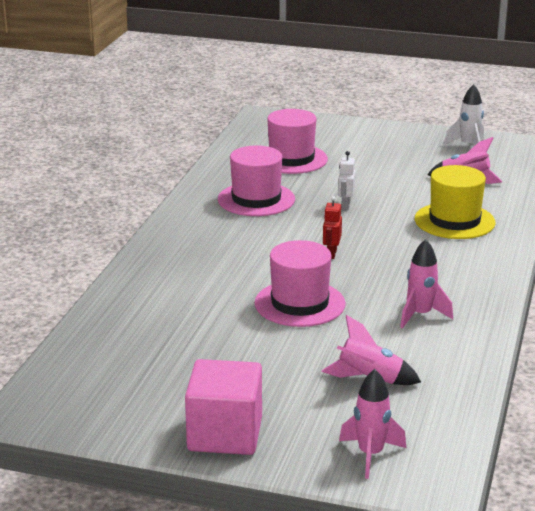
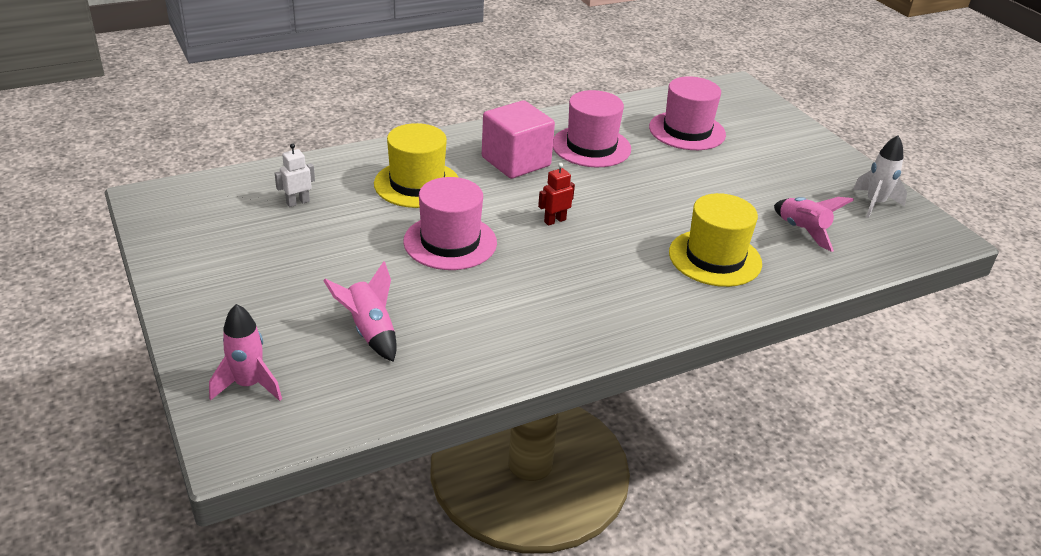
camera: 45 degrees right, 10 degrees up
(199, 285) = (417, 184): none -> yellow hat
(225, 434) = (207, 296): pink cube -> pink cube (516, 161)
(345, 205) = (650, 190): white robot -> white robot (298, 202)
(420, 315) = (514, 313): pink rocket -> none

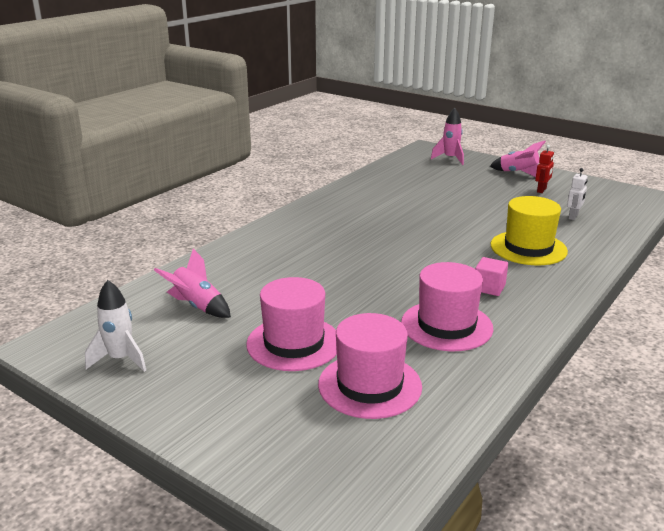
camera: 155 degrees right, 10 degrees down
(370, 332) = (430, 182): pink rocket -> pink rocket (518, 173)
(450, 242) = (451, 224): pink hat -> pink hat (294, 343)
(516, 161) = (489, 288): pink cube -> pink cube, size x0.51
(554, 220) = (402, 254): red robot -> red robot (541, 190)
(715, 258) = (265, 265): yellow hat -> none

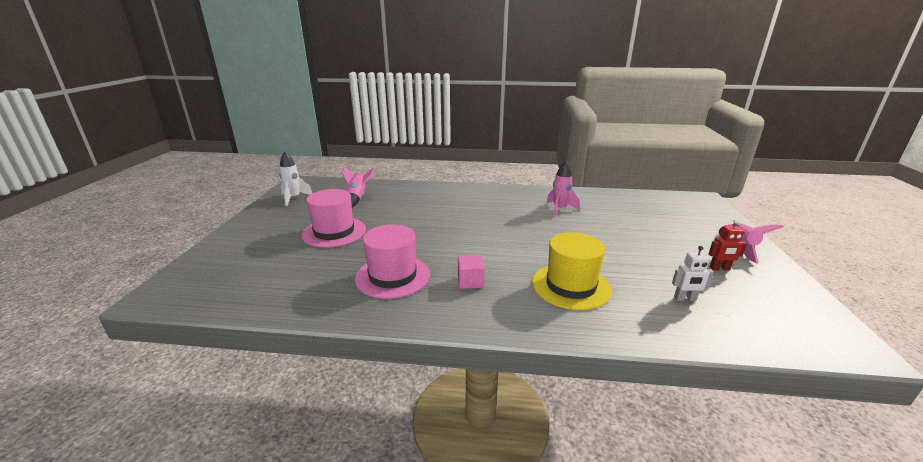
camera: 60 degrees right, 0 degrees up
(369, 385) = (297, 266): pink hat -> none
(450, 159) = (701, 212): pink rocket -> pink rocket (560, 209)

